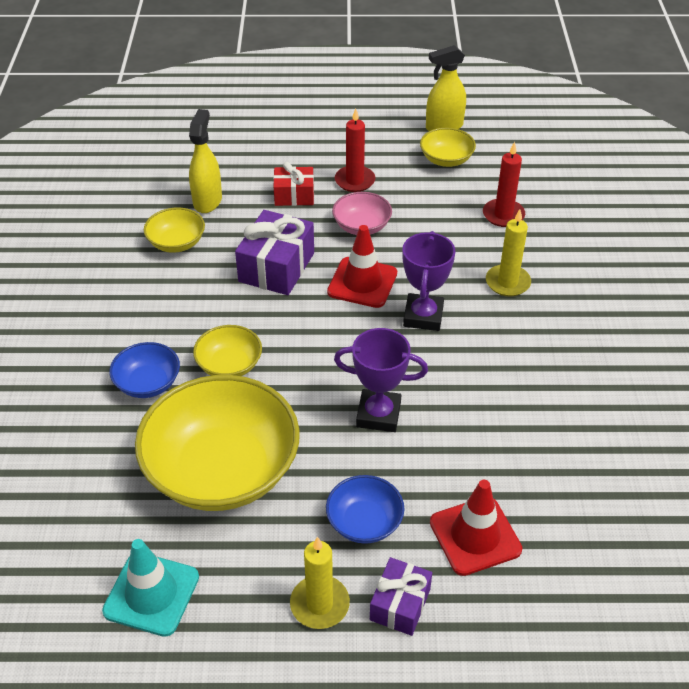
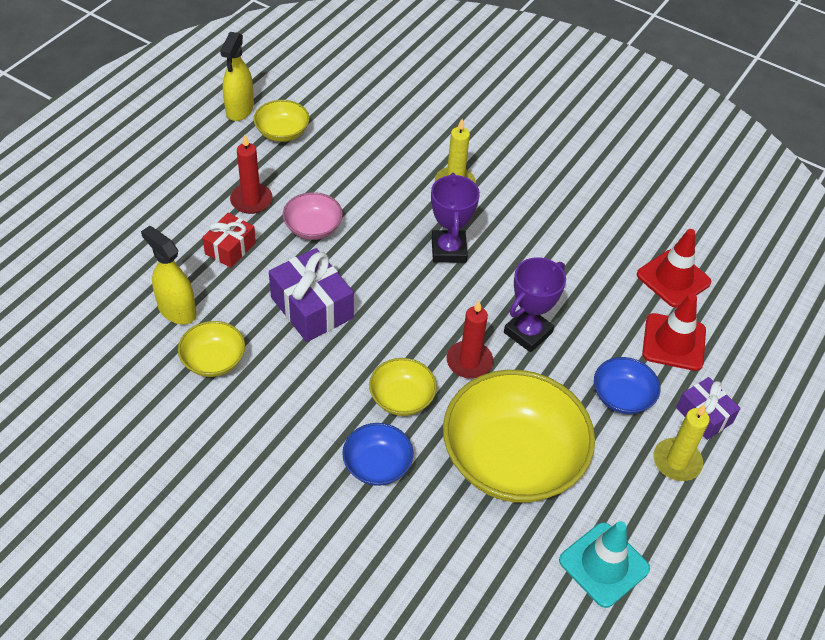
camera: 60 degrees left, 5 degrees up
(362, 282) = (380, 264): red traffic cone -> red traffic cone (673, 278)
(423, 316) = (448, 250): purple trophy -> purple trophy turned 45 degrees clockwise
(503, 215) = (380, 141): red candle -> red candle (469, 362)

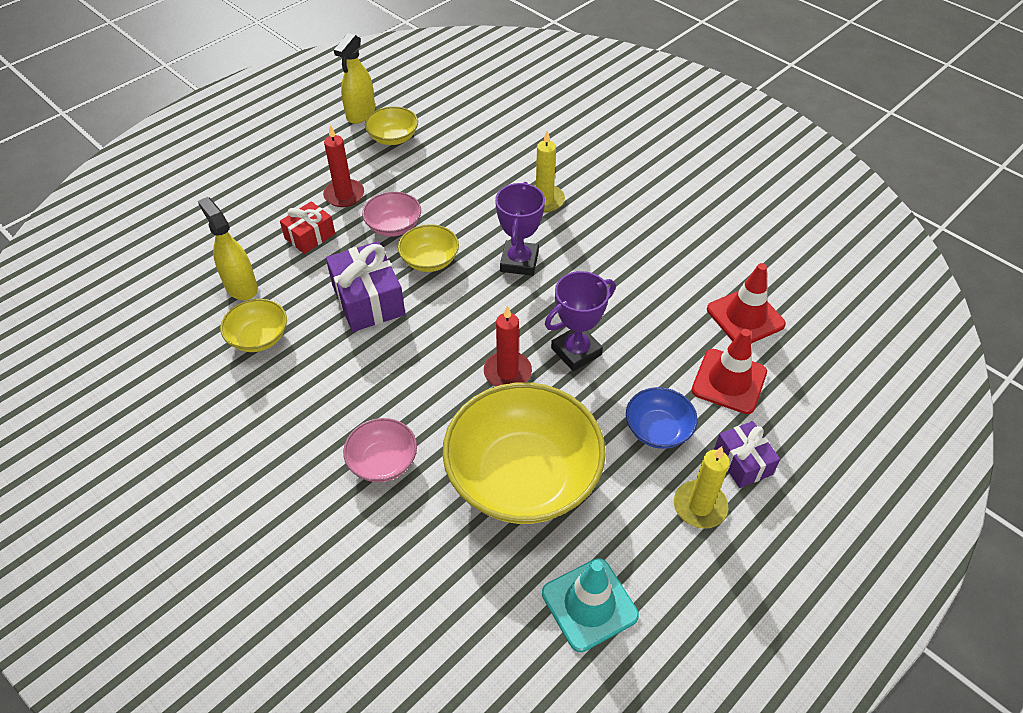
camera: 15 degrees right, 0 degrees up
(377, 465) = (383, 461): blue bowl -> pink bowl
(402, 398) = (428, 398): yellow bowl -> yellow bowl (430, 260)

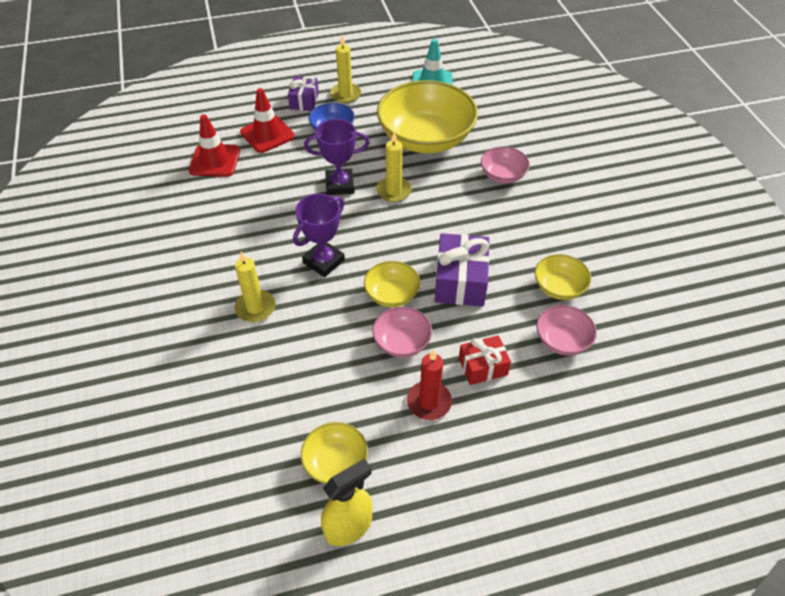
camera: 150 degrees left, 0 degrees up
(241, 286) = (562, 340): yellow spray bottle -> pink bowl
(507, 372) = (393, 191): red candle -> yellow candle

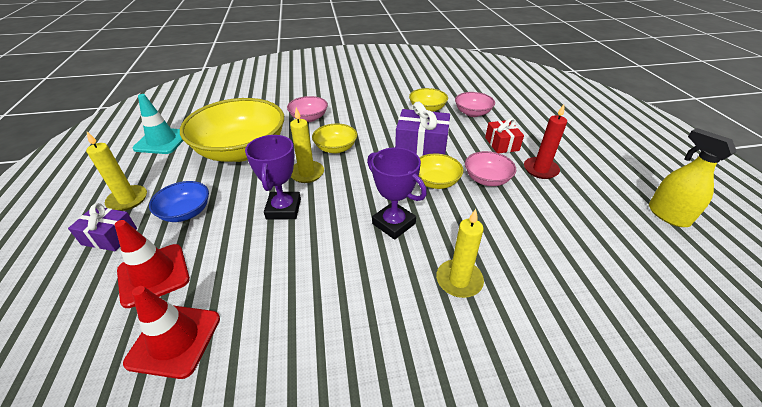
camera: 85 degrees left, 10 degrees down
(335, 462) = (617, 221): yellow bowl -> yellow bowl (336, 148)

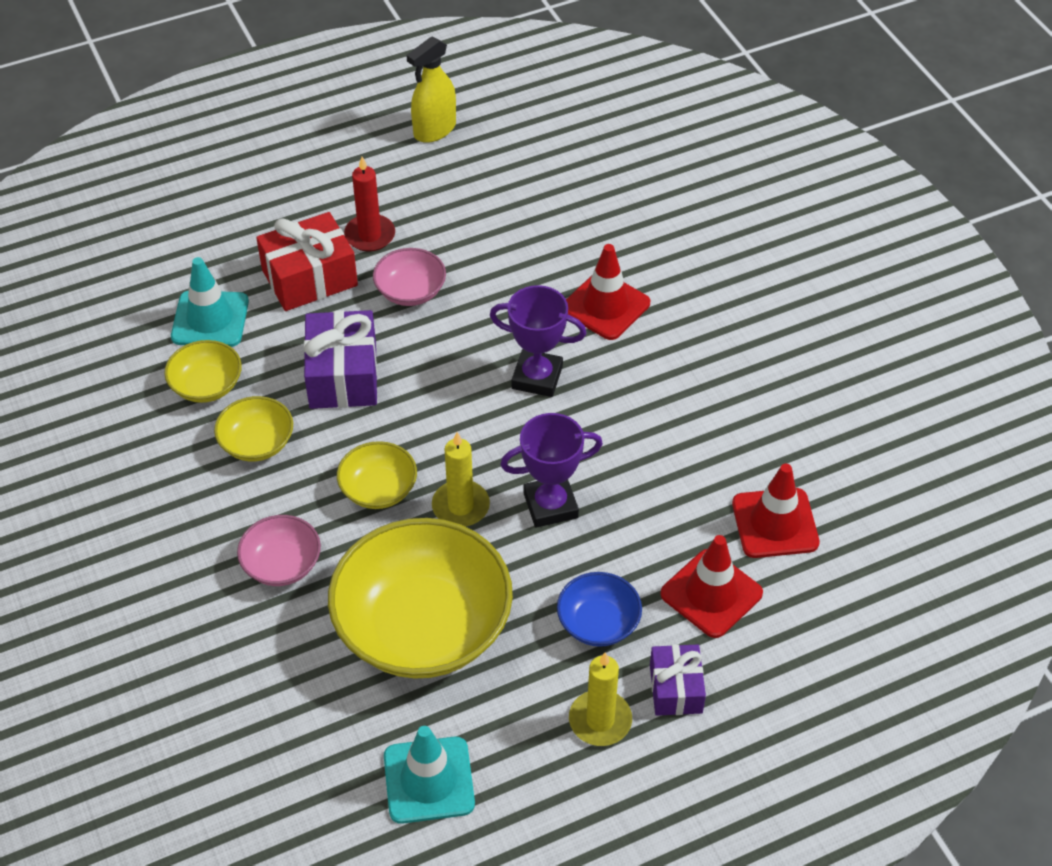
camera: 105 degrees left, 10 degrees up
(394, 223) = (537, 377): purple trophy -> purple trophy turned 75 degrees clockwise
(436, 181) = (433, 346): yellow bowl -> yellow bowl (257, 443)
(459, 280) = (605, 306): yellow candle -> red traffic cone
(472, 113) = (210, 319): pink bowl -> turquoise traffic cone
(501, 144) = (309, 278): red gift -> red gift, size x1.61

